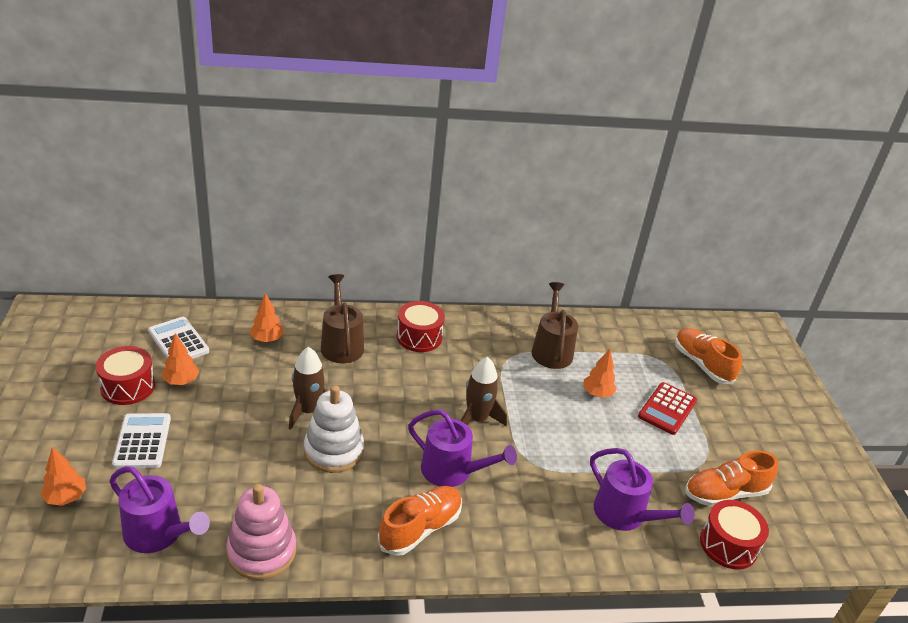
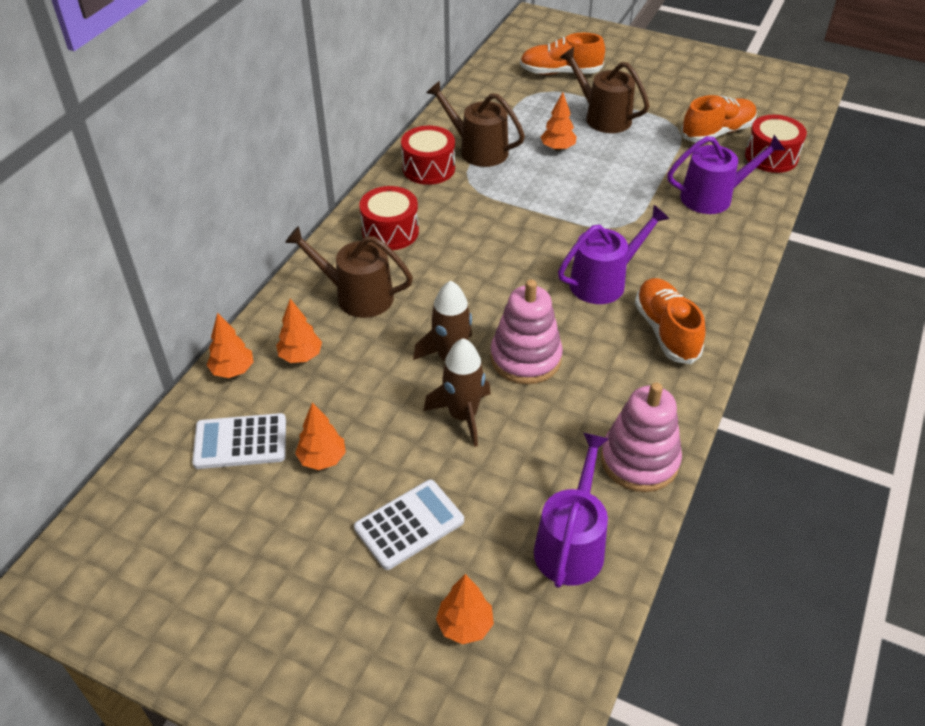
camera: 55 degrees left, 10 degrees up
(128, 387) = (295, 516): red drum -> red drum (428, 168)
(142, 441) = (409, 524): white calculator -> white calculator turned 120 degrees clockwise
(158, 534) = (571, 544): purple watering can -> purple watering can turned 45 degrees counterclockwise
(237, 316) = (233, 370): none -> orange tree
(333, 451) = (525, 358): white stacking toy -> pink stacking toy
(477, 419) = (543, 238): brown rocket -> brown rocket (463, 416)
(667, 409) = (603, 117): red calculator -> brown watering can
(725, 493) = (717, 133): orange shoe -> orange shoe turned 135 degrees counterclockwise

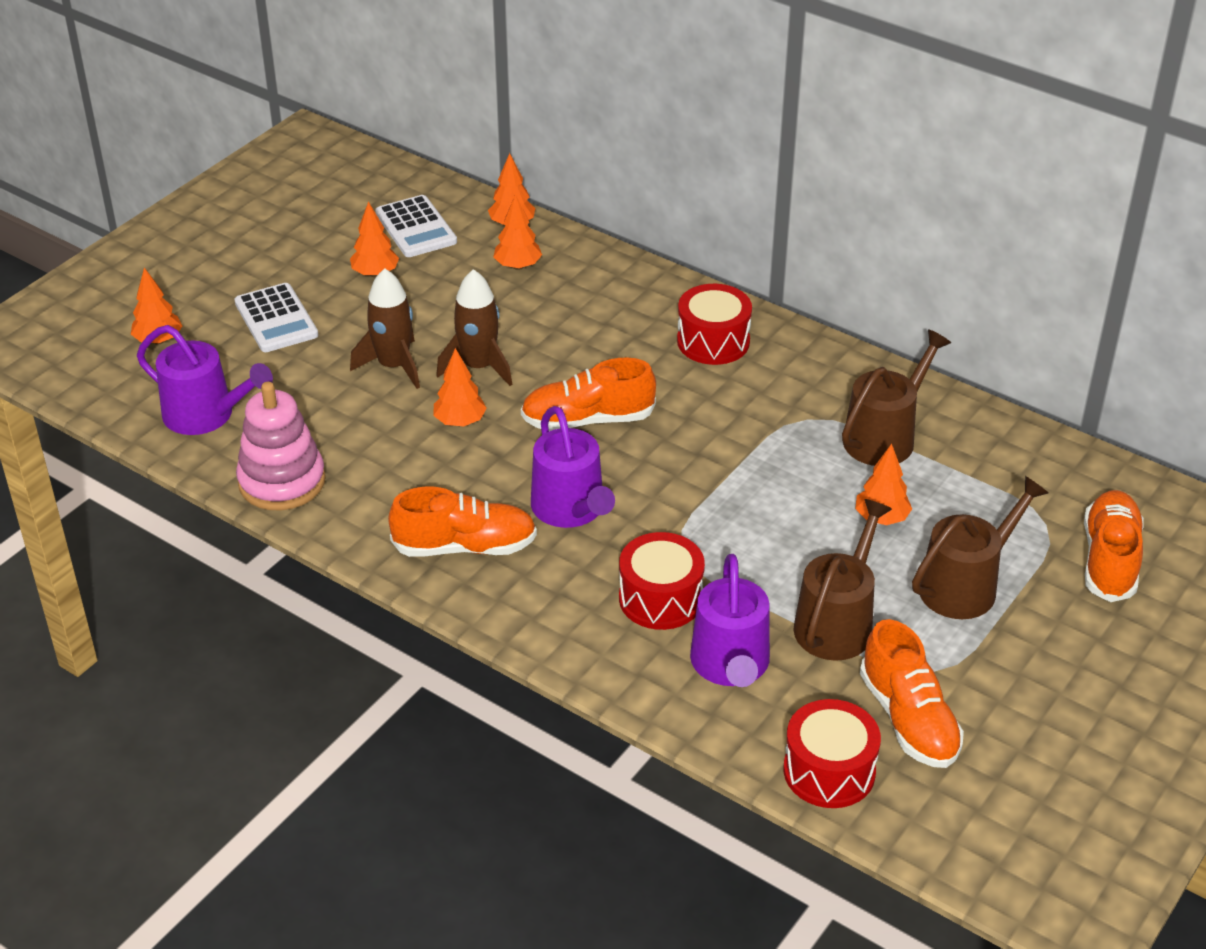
camera: 100 degrees right, 5 degrees down
(240, 442) = (416, 228): white calculator -> white calculator turned 150 degrees clockwise
(357, 296) = (601, 309): brown watering can -> brown watering can (837, 623)
(428, 168) = (845, 385): red drum -> red drum (660, 598)
(501, 286) = (588, 420): none -> orange shoe
(525, 358) = (460, 422): pink stacking toy -> orange tree

